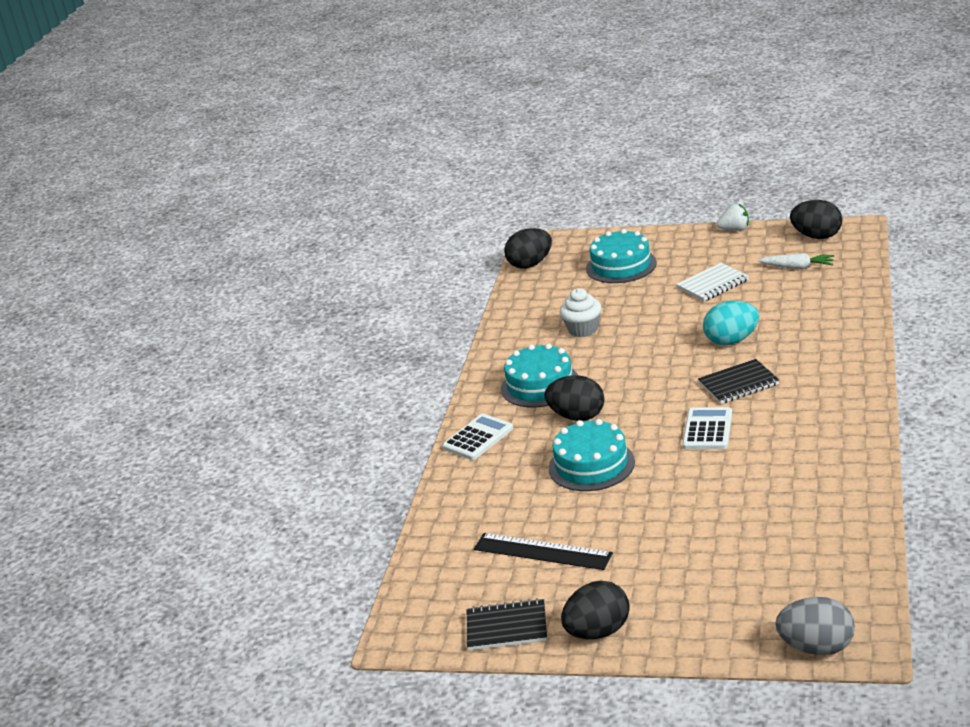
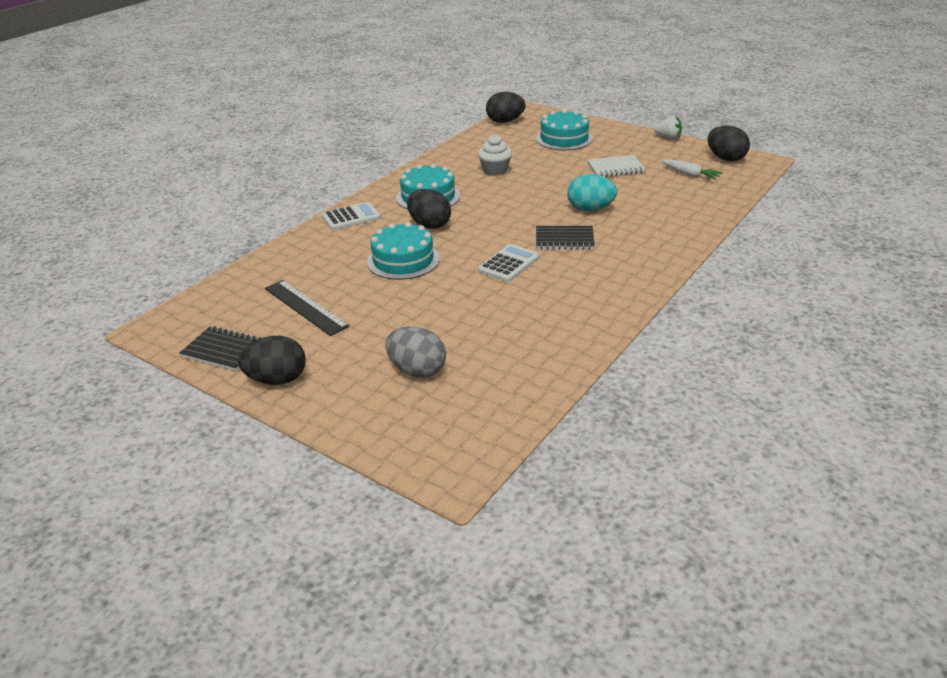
camera: 20 degrees right, 5 degrees up
(817, 647) = (416, 461): grey egg -> grey egg (417, 370)

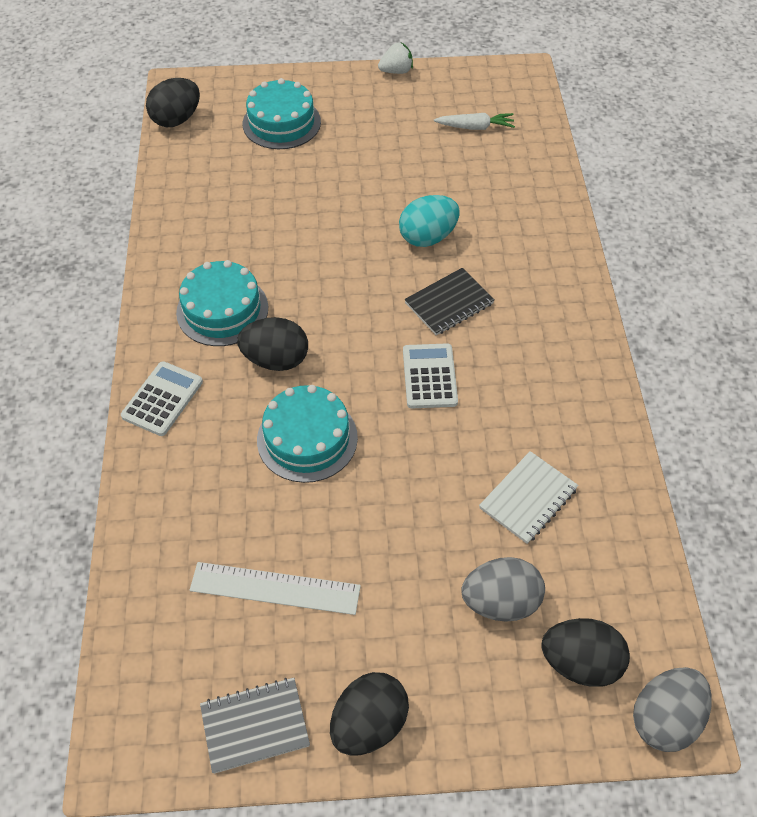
camera: 40 degrees left, 20 degrees up
(223, 351) = (255, 725): black notebook -> grey notebook
(305, 307) = (275, 588): black ruler -> white ruler
(445, 471) = (664, 718): none -> grey egg
(495, 170) = (256, 221): white cupcake -> none
(615, 168) = (389, 152): white notebook -> white notebook (528, 499)
(725, 158) = (486, 83): black egg -> black egg (580, 662)

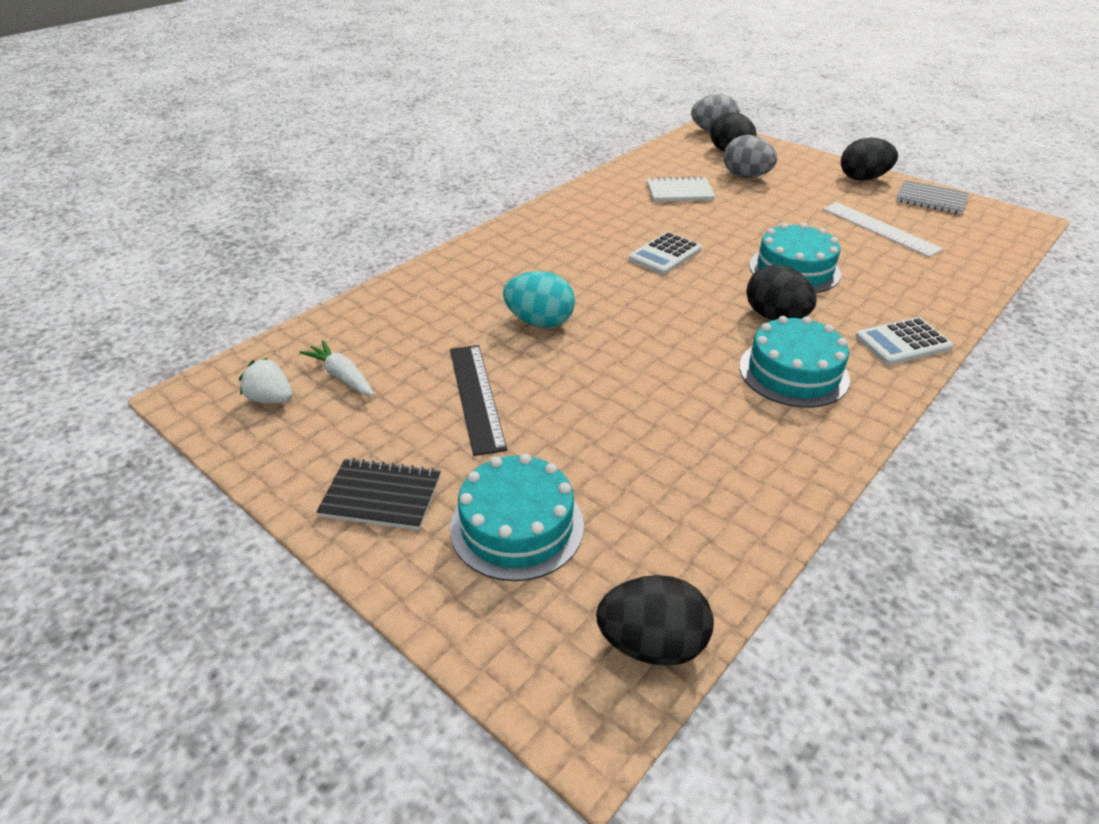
camera: 135 degrees left, 15 degrees down
(388, 164) = (476, 396): none -> black ruler
(396, 71) = (289, 496): white strawberry -> white strawberry (271, 399)
(449, 303) = (591, 278): black notebook -> black notebook (381, 496)

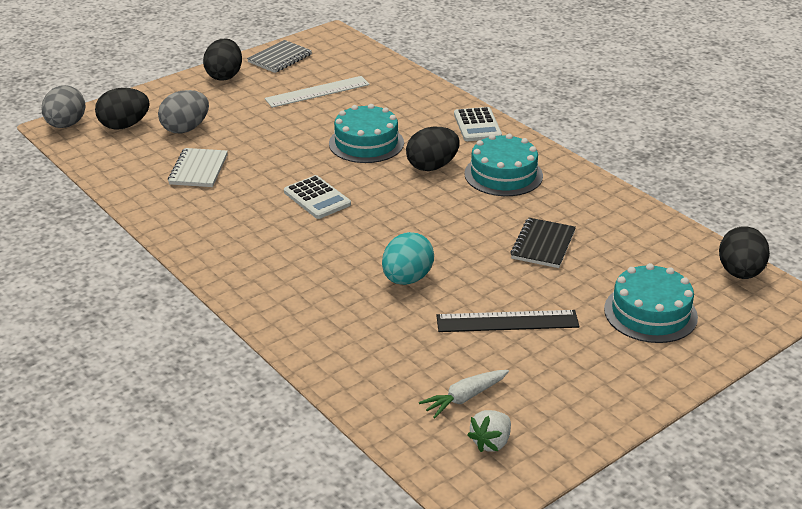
camera: 80 degrees left, 5 degrees down
(381, 496) = (620, 374): black notebook -> black notebook (543, 245)

